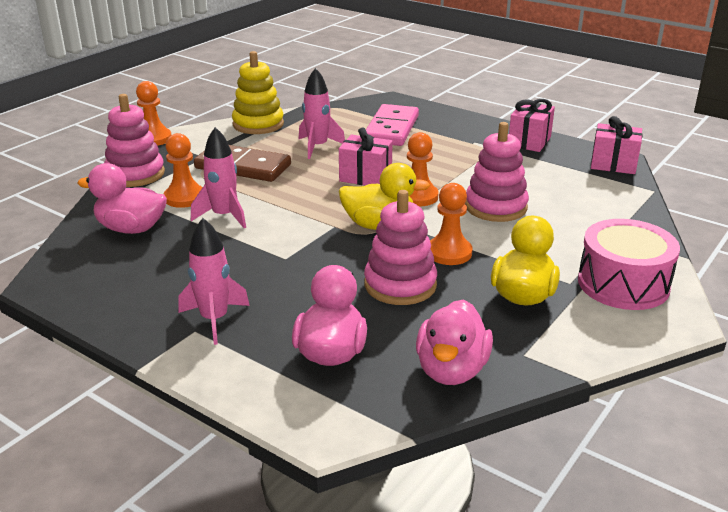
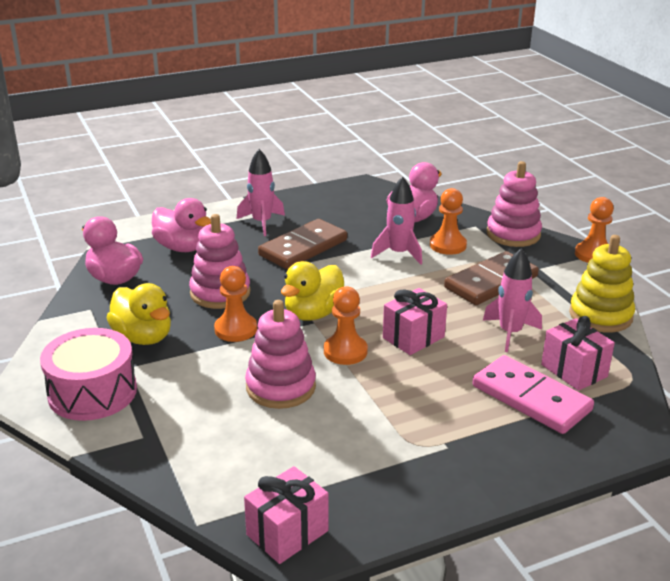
camera: 120 degrees right, 0 degrees up
(257, 270) = (303, 248): none -> brown domino
(529, 141) = (412, 494): pink gift -> pink gift (574, 371)

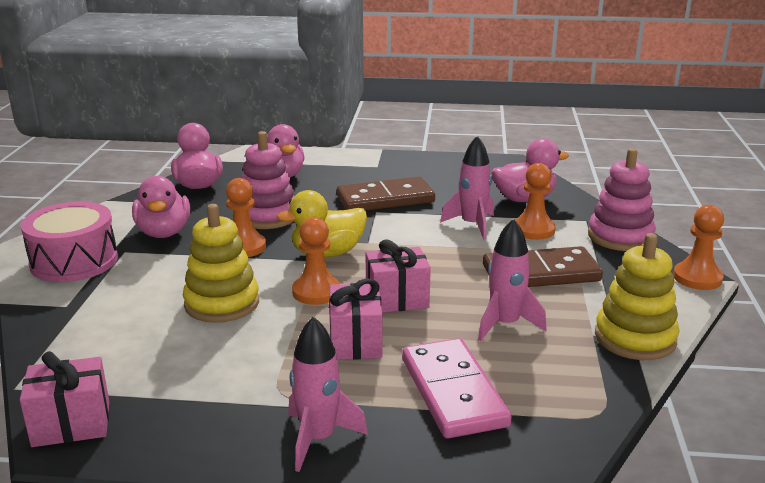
camera: 30 degrees right, 5 degrees down
(143, 337) = (164, 233): yellow duck -> pink duck
(262, 223) = (372, 172): pink rocket -> pink rocket (318, 439)
(280, 387) = (222, 303): pink stacking toy -> yellow stacking toy
(574, 371) = (536, 382): pink gift -> pink gift (355, 342)

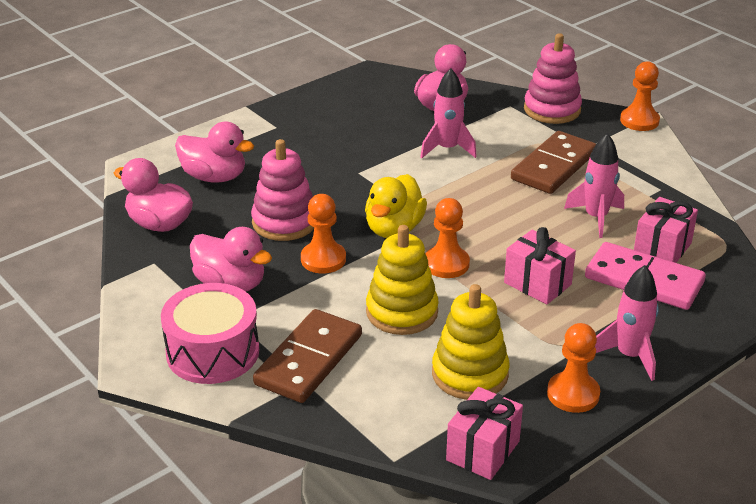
camera: 45 degrees left, 10 degrees up
(385, 199) = (345, 157): brown domino -> brown domino (309, 360)
(397, 299) = (506, 238): pink gift -> pink gift (662, 249)
(533, 230) = (492, 132): orange pawn -> orange pawn (573, 394)
(635, 338) = (672, 185): yellow stacking toy -> yellow stacking toy (470, 374)

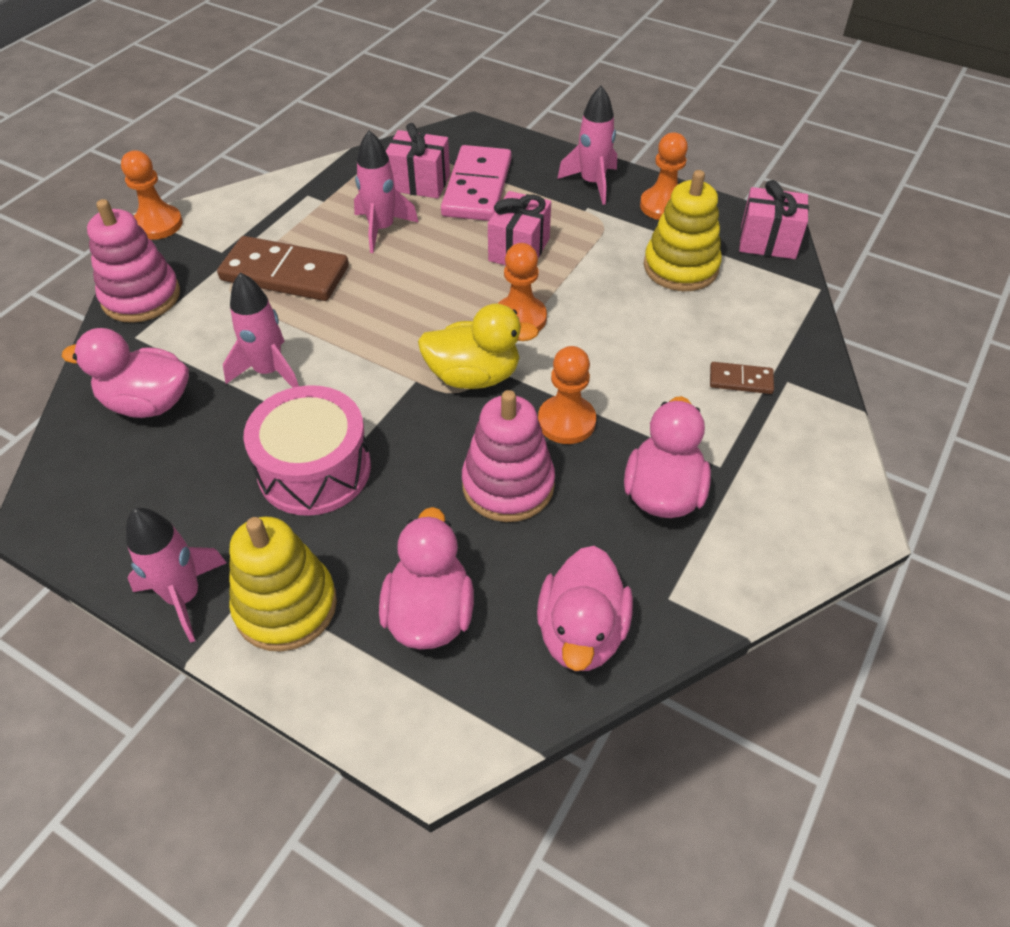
camera: 110 degrees left, 15 degrees up
(212, 352) = (786, 463): pink drum -> pink drum (314, 469)
(285, 107) = (184, 597): none -> pink rocket
(309, 360) = (740, 380): brown domino -> brown domino, size x0.48
(402, 312) = (621, 332): yellow stacking toy -> yellow stacking toy (286, 606)

